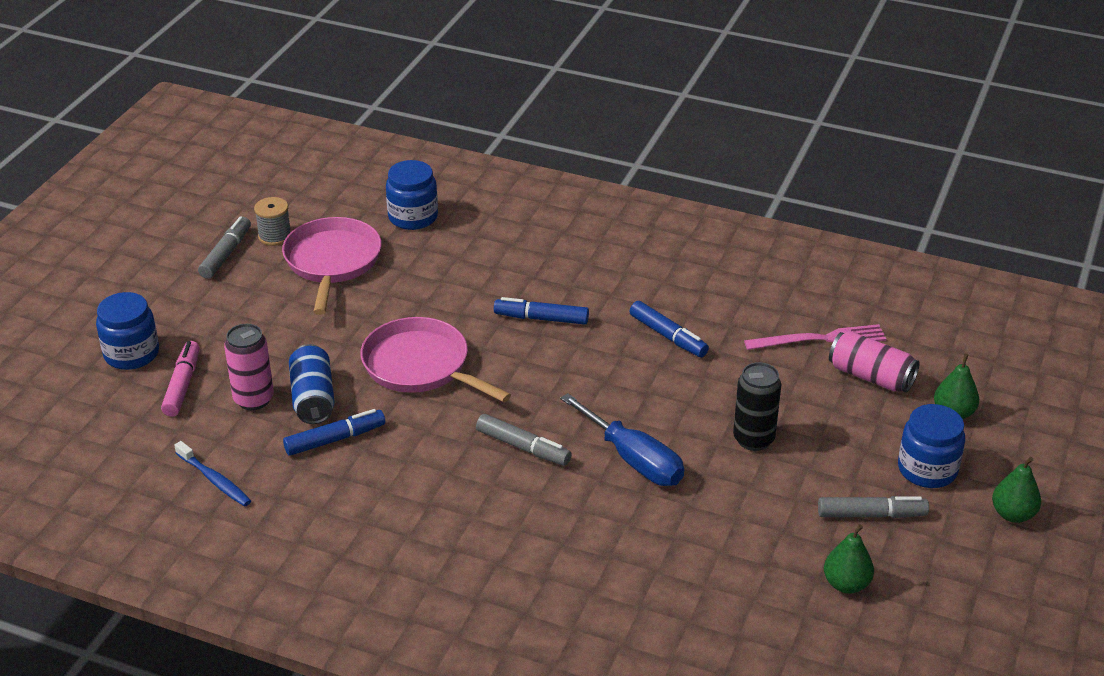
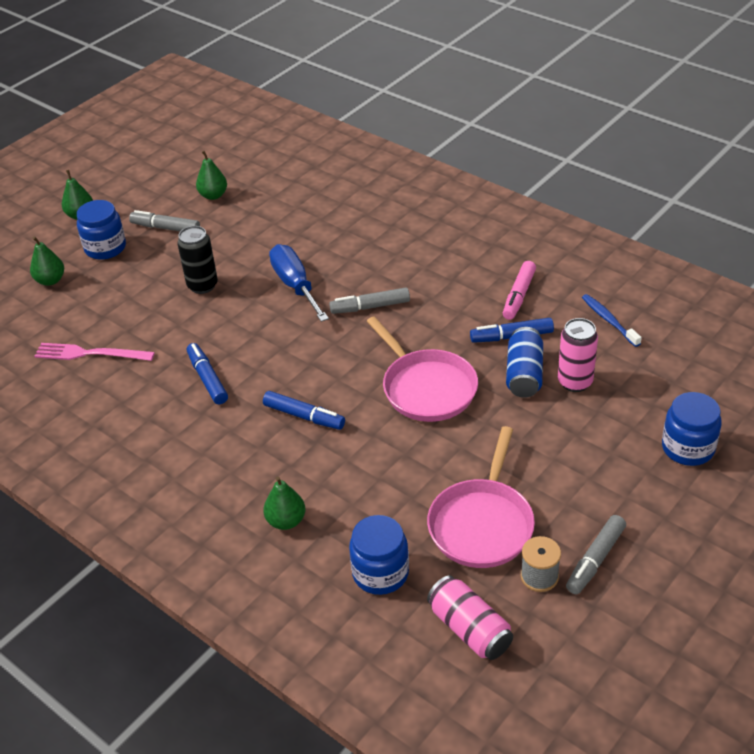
camera: 160 degrees left, 5 degrees up
(182, 385) = (637, 407): pink marker -> pink marker (518, 296)
(513, 236) = (286, 521): none -> green pear
(523, 447) = (370, 307): grey marker -> grey marker turned 60 degrees counterclockwise
(871, 376) = (80, 316): pink can -> pink can (469, 629)

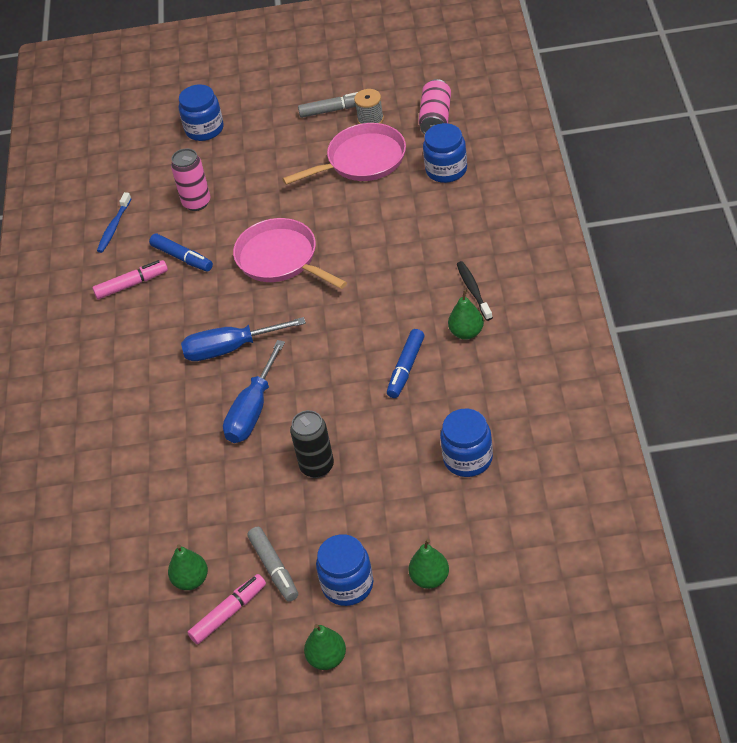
camera: 130 degrees left, 5 degrees up
(90, 354) = (468, 459): pink fork -> blue jar
(169, 197) = (229, 613): none -> pink marker
(215, 472) = (473, 290): none -> black toothbrush
(286, 521) = (464, 230): green pear -> green pear (466, 332)
(304, 416) = (377, 291): blue marker -> none
(370, 307) = (230, 348): grey marker -> blue screwdriver
(426, 388) = (281, 259): pink pan -> pink pan turned 60 degrees counterclockwise
(524, 374) = (215, 227): blue can -> none

